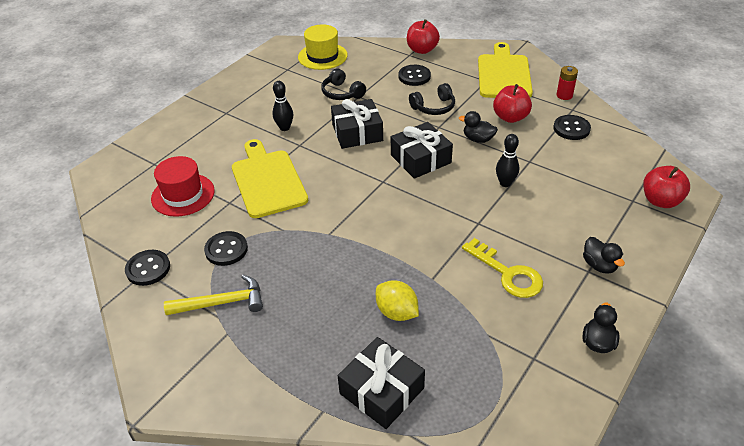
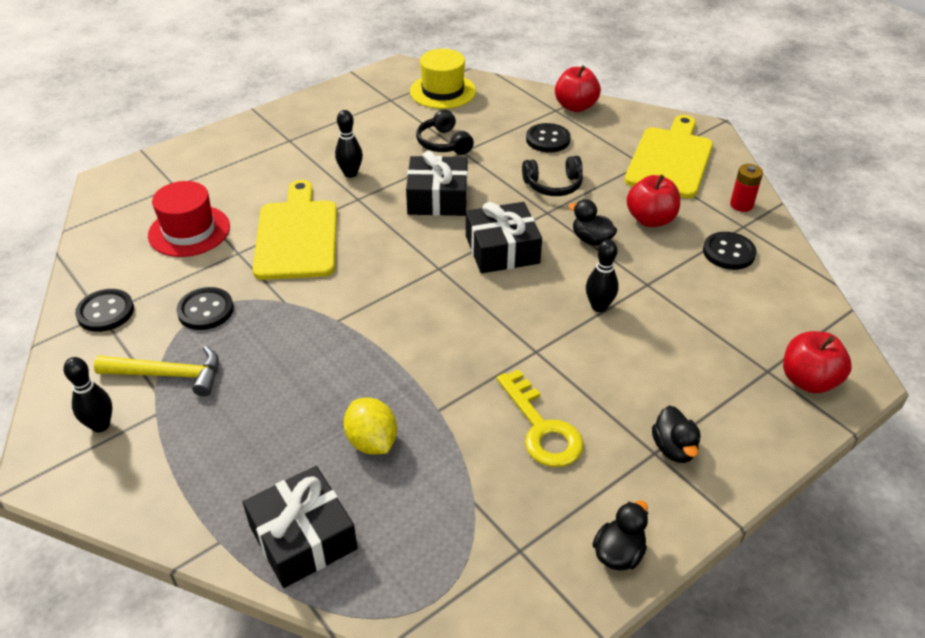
camera: 15 degrees right, 0 degrees up
(188, 352) = (100, 425): none -> black bowling pin

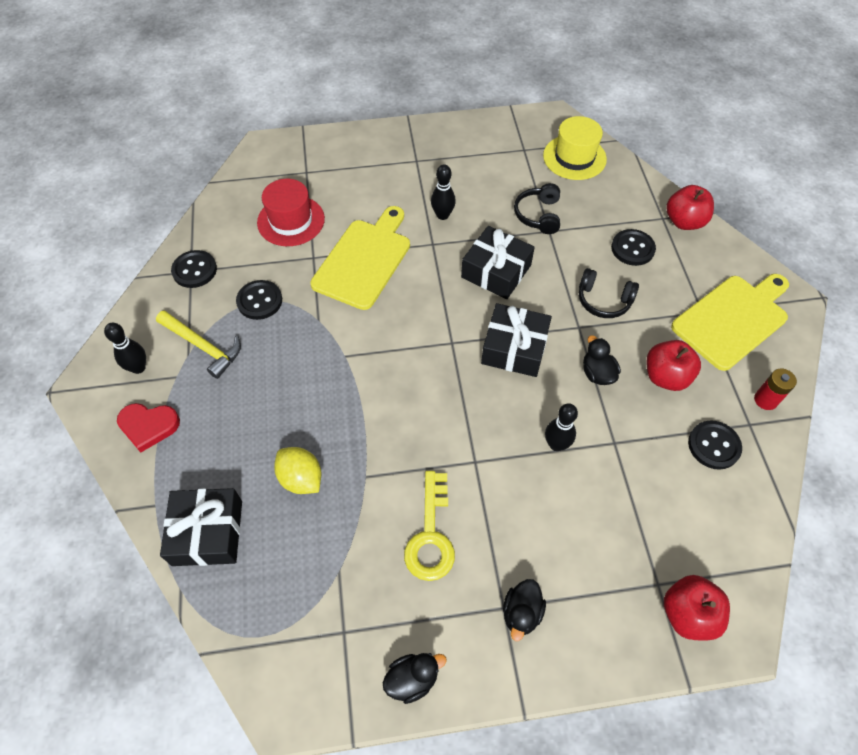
camera: 30 degrees right, 15 degrees up
(155, 473) = (148, 426): none -> red heart
(372, 442) = (301, 478): yellow lemon -> yellow lemon turned 45 degrees counterclockwise

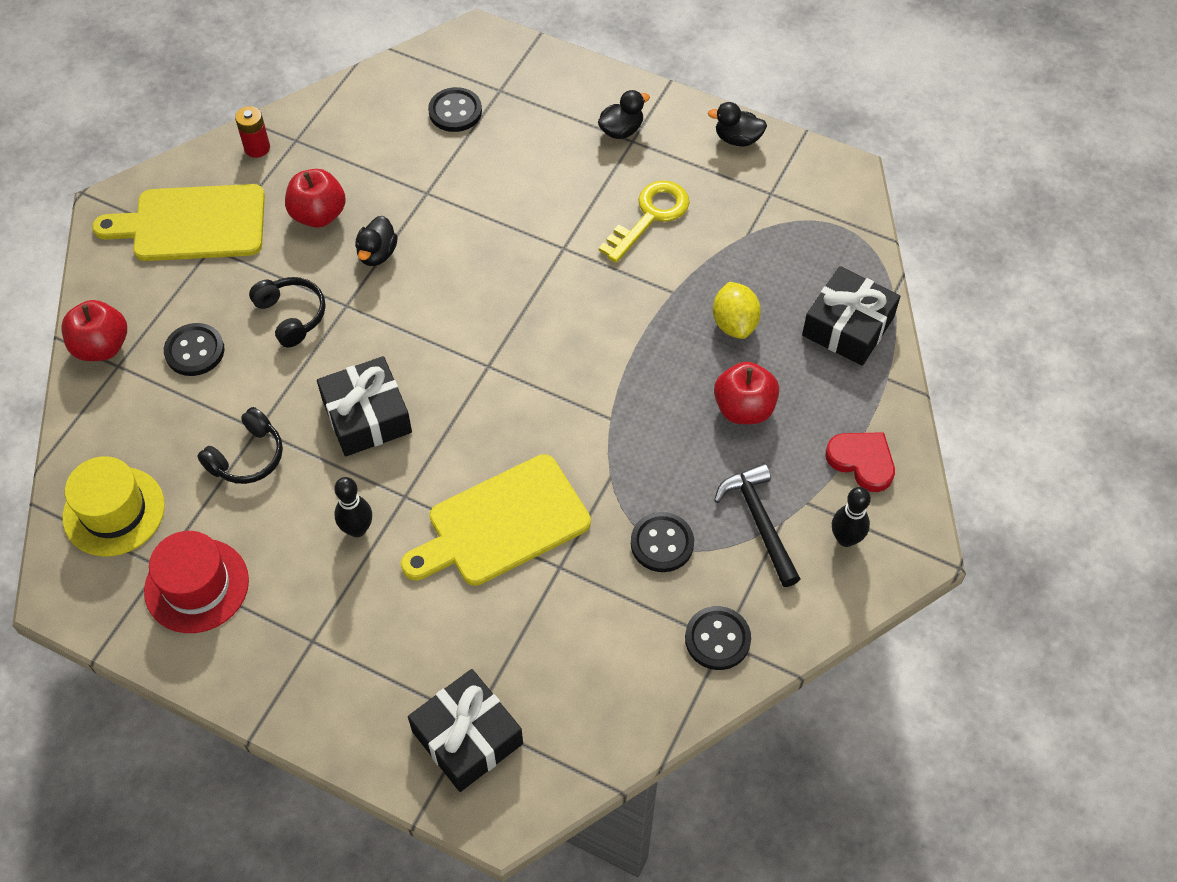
camera: 145 degrees left, 0 degrees up
(203, 346) = (759, 522): yellow hammer -> black hammer
(291, 221) = (550, 643): red hat -> red hat (196, 585)
(514, 348) = (431, 323): black gift -> black gift (467, 737)
(556, 444) = (478, 220): black bowling pin -> none
(688, 614) = (497, 64): red apple -> red apple (744, 408)
(713, 446) = (346, 143): black button -> black button (455, 111)

